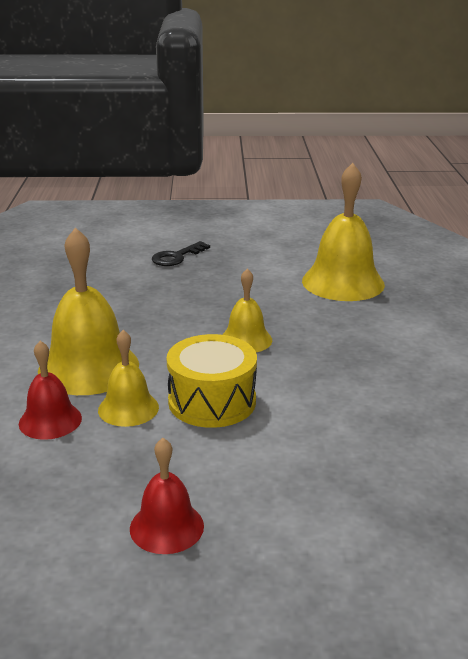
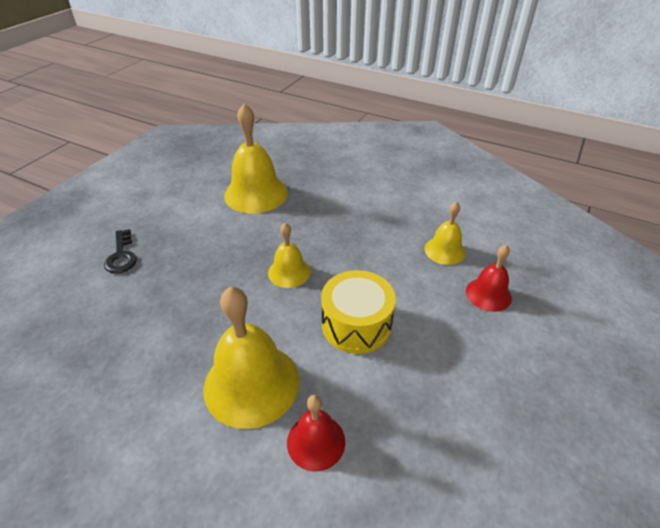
camera: 60 degrees left, 15 degrees up
(128, 408) = (333, 378): yellow bell -> yellow bell (445, 250)
(166, 527) = (490, 410): red bell -> red bell (488, 294)

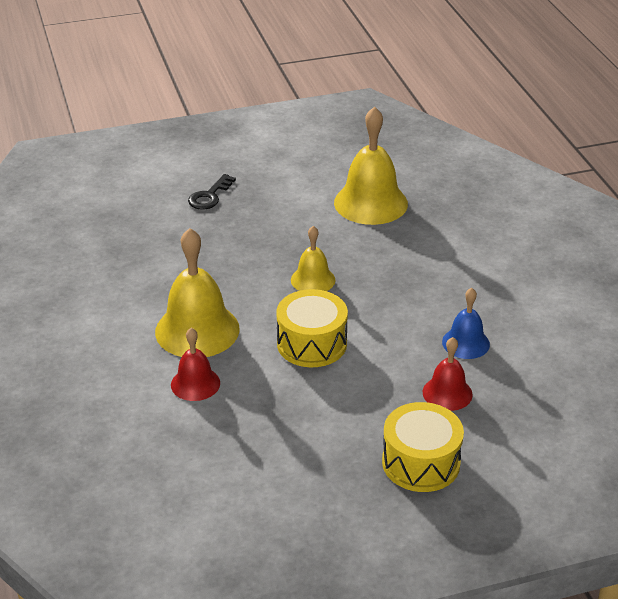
camera: 45 degrees right, 5 degrees down
(445, 250) = (465, 343): yellow bell -> blue bell
(556, 363) = (421, 463): none -> yellow drum

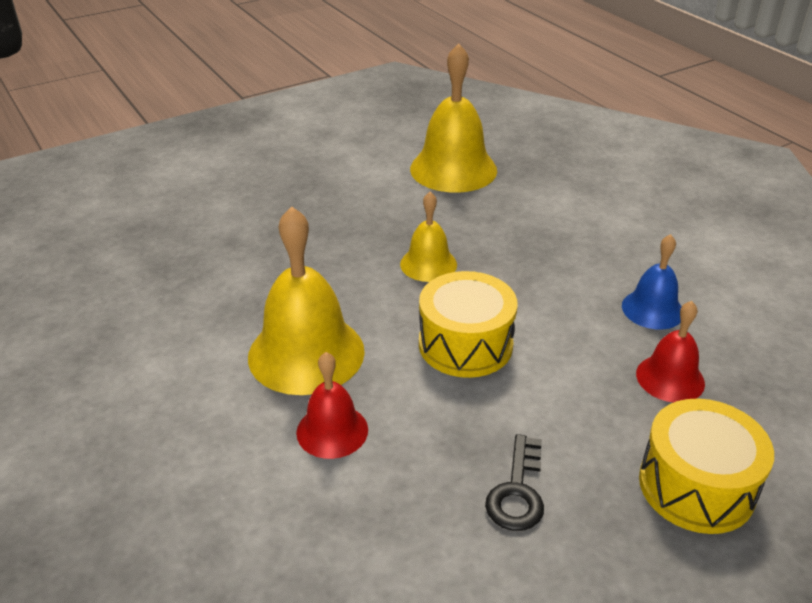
camera: 15 degrees left, 0 degrees up
(209, 196) = (261, 188): black key -> black key (517, 492)

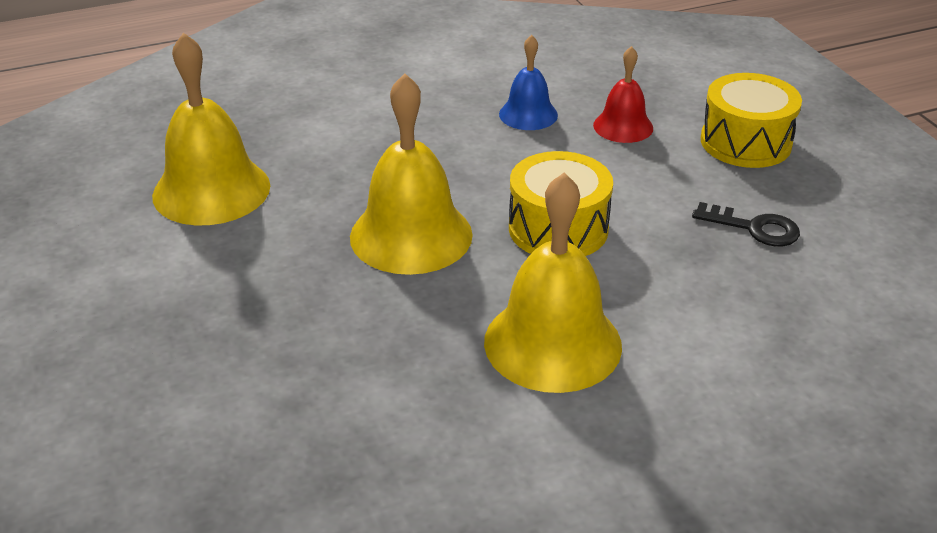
camera: 80 degrees left, 0 degrees up
(332, 431) = (677, 331): red bell -> none
(428, 264) = (411, 235): yellow bell -> yellow bell, size x1.79

